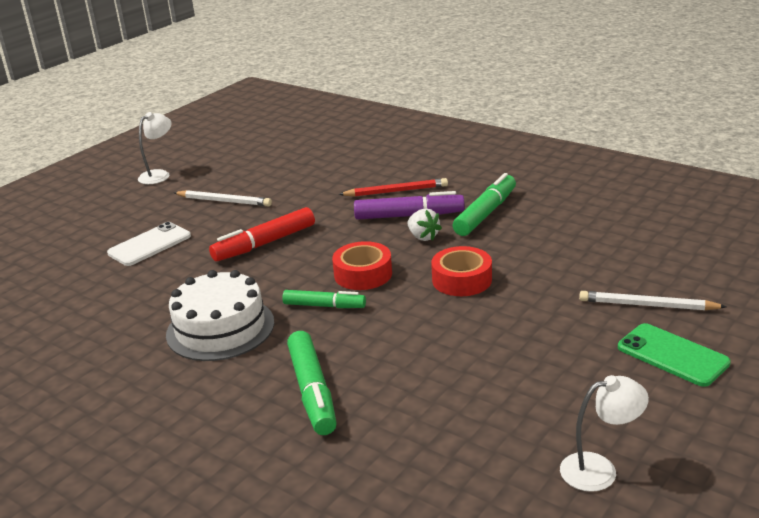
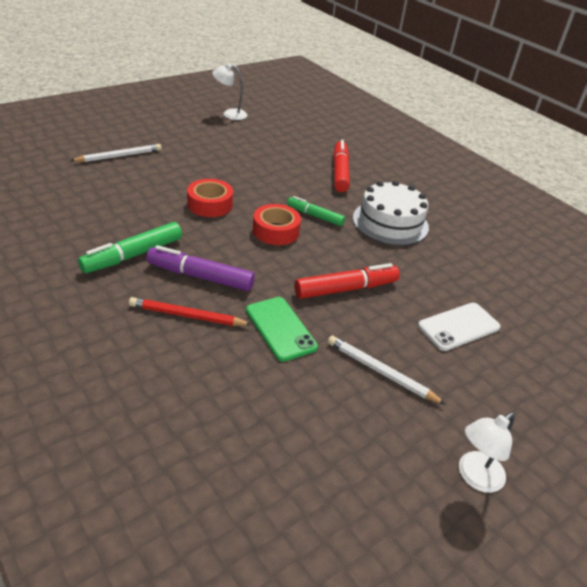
camera: 170 degrees left, 10 degrees up
(312, 391) = (340, 172): green marker -> red marker
(423, 237) = (206, 249): white strawberry -> none
(647, 305) = (119, 156): white pencil -> white pencil turned 60 degrees counterclockwise
(672, 355) = (144, 134): green phone -> green phone (280, 328)

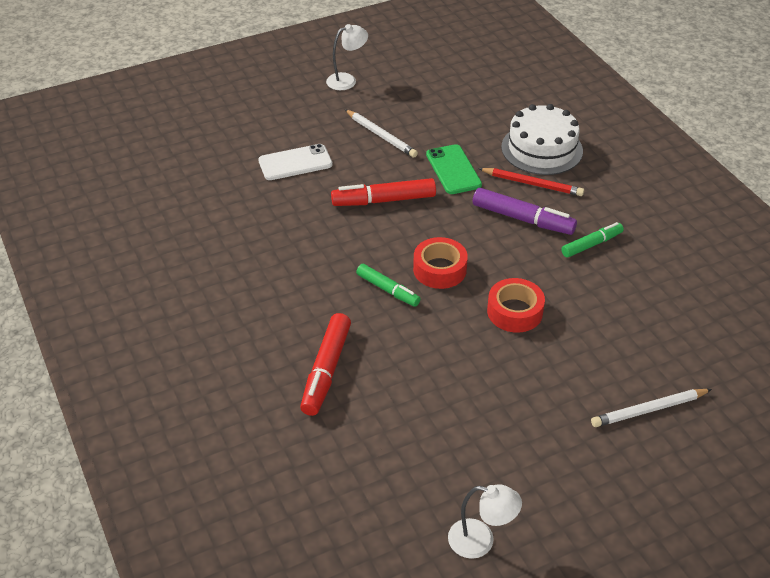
camera: 165 degrees left, 5 degrees up
(133, 255) = (591, 244): green marker -> green marker, size x0.65
(390, 222) = (297, 277): white cake -> white cake (542, 149)

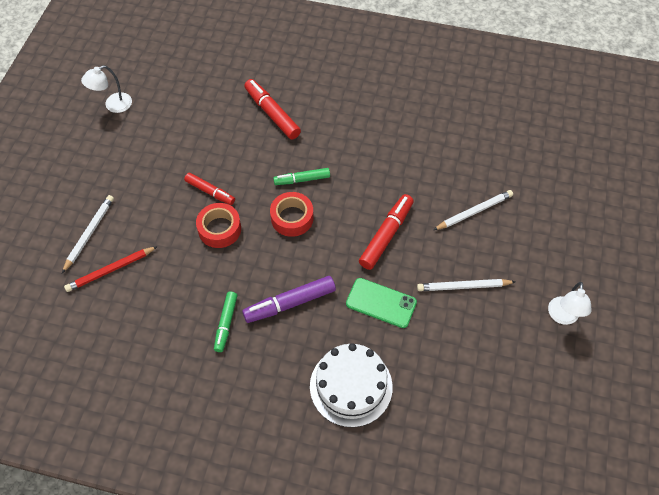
camera: 130 degrees right, 15 degrees up
(295, 163) = (474, 212): white phone -> white pencil
(484, 349) = (210, 192): none -> red marker
(532, 184) = (318, 342): red pencil -> red pencil (110, 270)

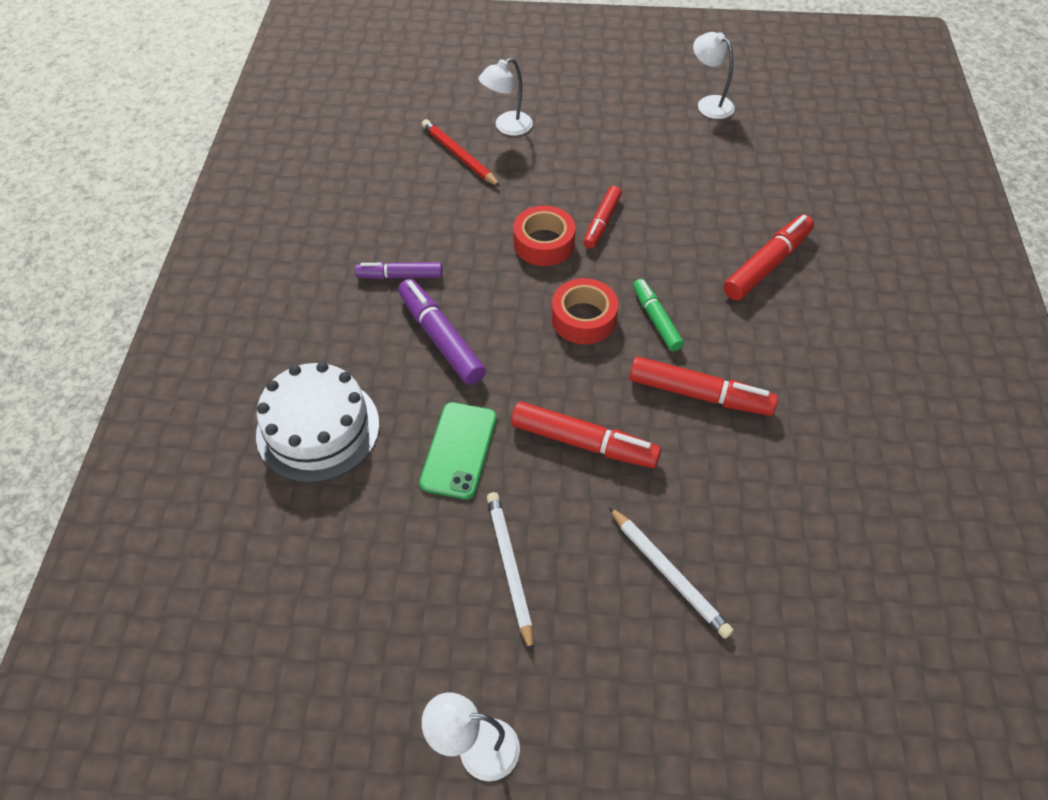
camera: 80 degrees right, 5 degrees down
(90, 233) = (507, 127): white pencil -> white lamp
(226, 323) = (400, 276): green marker -> purple marker
(362, 171) = (699, 394): none -> red marker

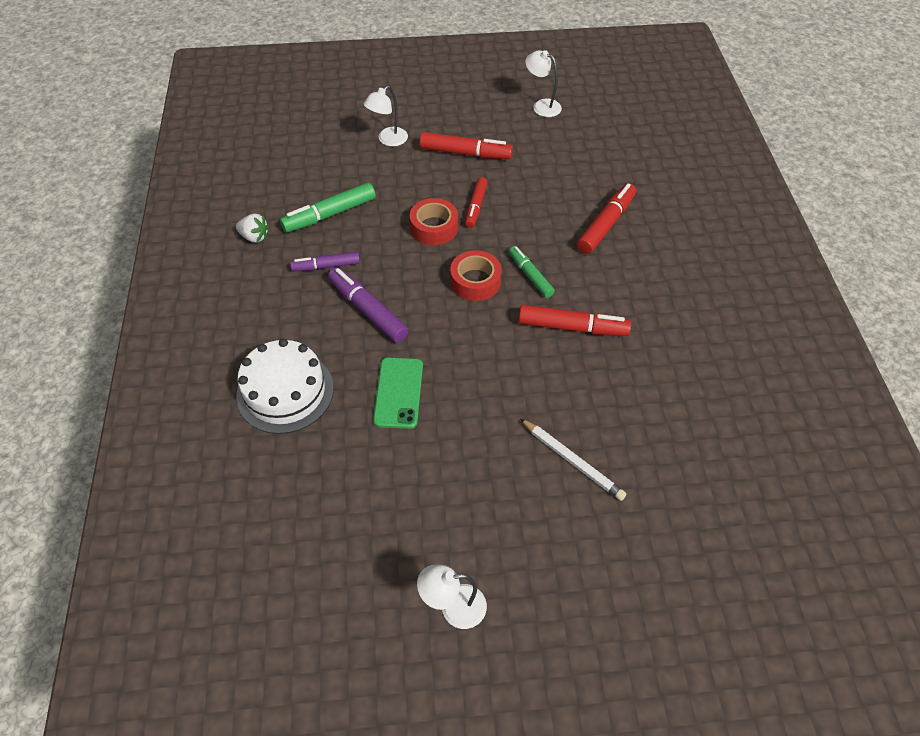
camera: 10 degrees left, 0 degrees up
(320, 229) = (254, 237): none -> white strawberry
(417, 212) = (329, 214): none -> green marker
(459, 155) = (354, 166): red pencil -> none
(510, 567) = (454, 474): white pencil -> none
(584, 443) = (492, 374): red marker -> red marker (465, 153)

